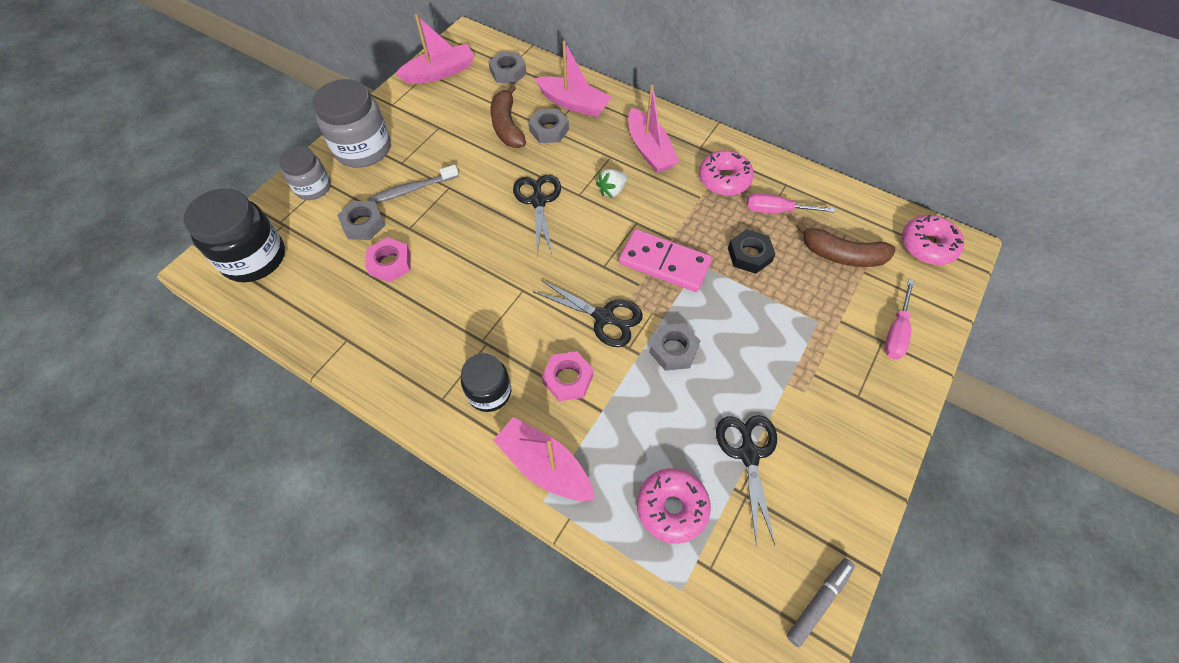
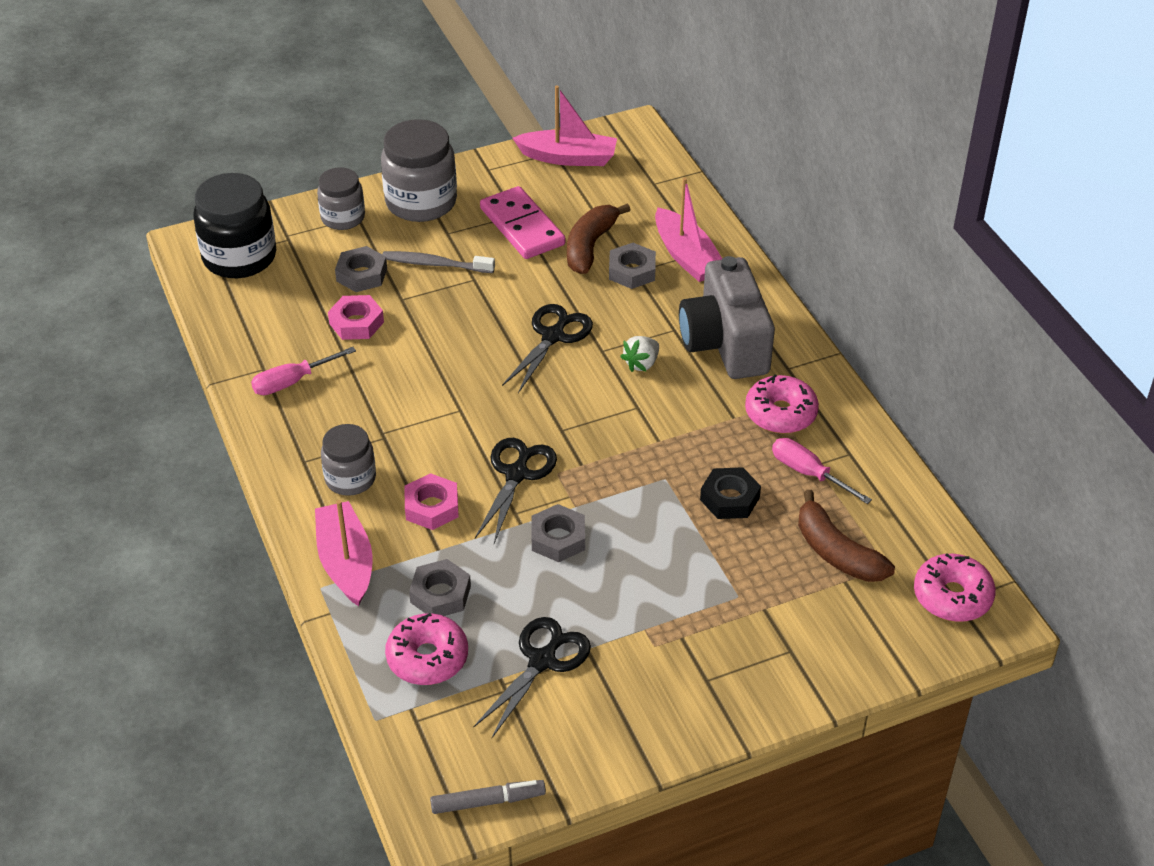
camera: 35 degrees right, 15 degrees down
(489, 392) = (350, 478): black jar -> grey jar
(508, 72) = (644, 189): grey nut -> grey nut (440, 594)
(603, 317) = (516, 474): black scissors -> black scissors turned 135 degrees counterclockwise
(612, 190) = (641, 364): white strawberry -> white strawberry turned 45 degrees counterclockwise
(649, 150) = (725, 343): pink boat -> grey camera
(664, 263) = (628, 459): pink domino -> pink domino (522, 227)
(896, 332) = (815, 651): pink screwdriver -> pink screwdriver (293, 381)

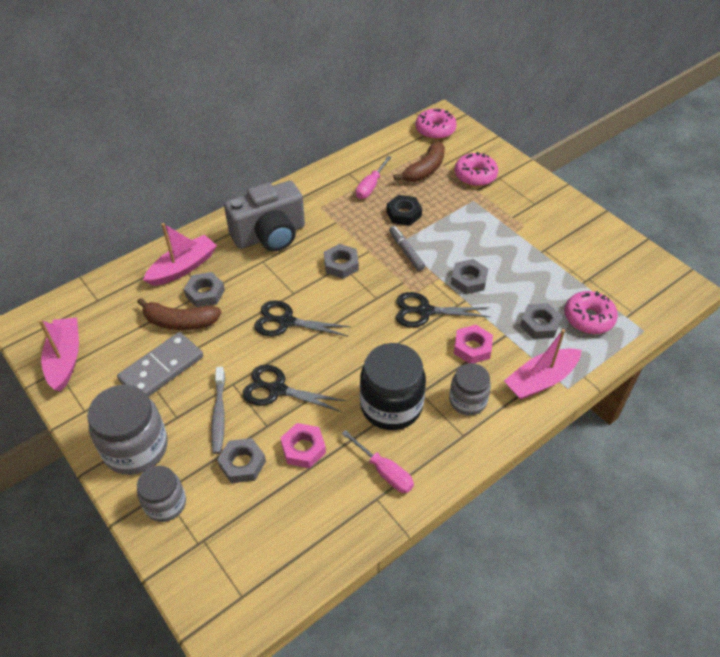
camera: 105 degrees left, 5 degrees up
(239, 257) = (237, 574): black jar -> black jar (391, 406)
(488, 801) = (661, 269): grey marker -> grey marker (406, 251)
(522, 227) = (161, 368): pink domino -> grey domino
(542, 661) = (560, 268): black scissors -> black scissors (277, 390)
(639, 406) = (341, 265): none -> grey nut
(641, 364) = (301, 271): white strawberry -> none
(780, 413) = (326, 203): pink donut -> pink donut (475, 175)

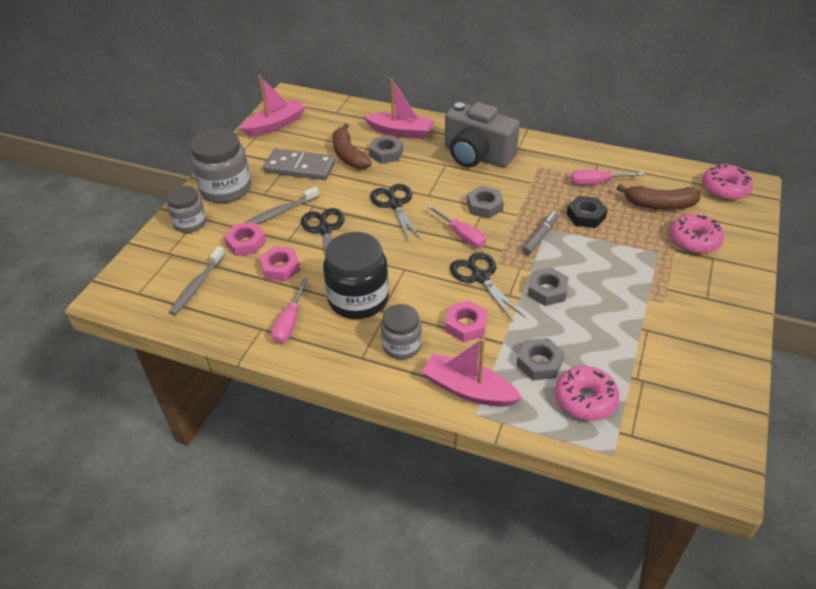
camera: 60 degrees right, 5 degrees down
(242, 463) = (246, 243): grey nut -> pink nut
(274, 532) = (197, 285): none -> grey toothbrush
(365, 297) = (462, 235): none -> pink screwdriver

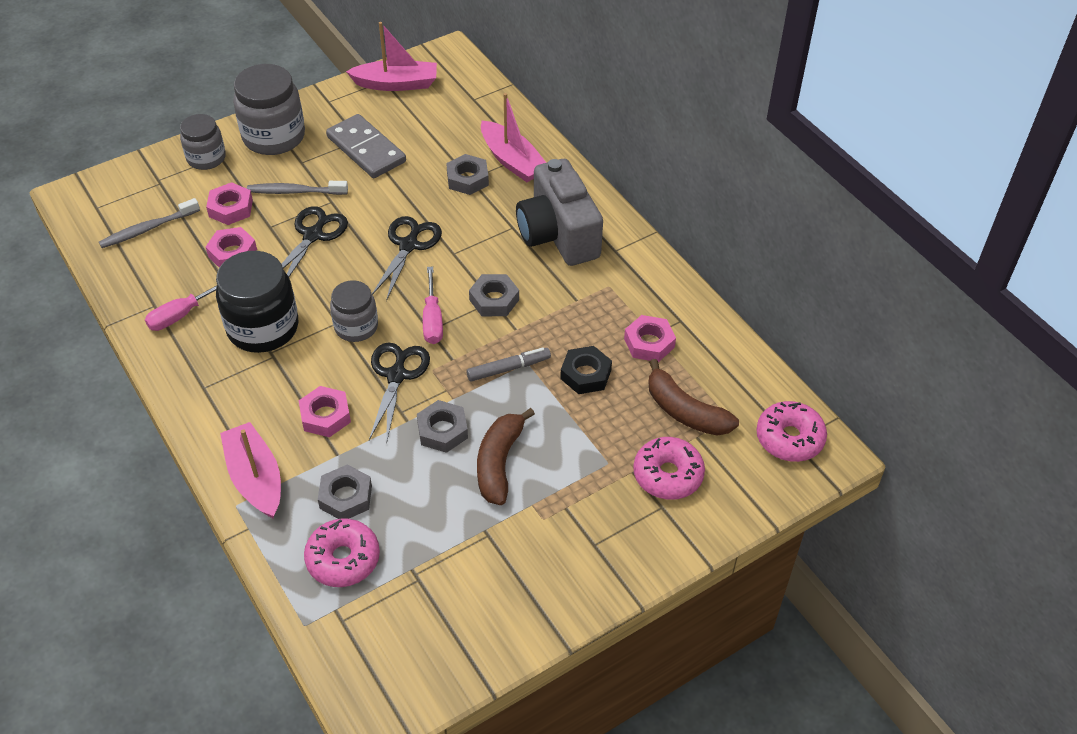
camera: 35 degrees right, 5 degrees up
(348, 155) = (428, 160): brown banana -> brown banana (499, 463)
(401, 345) = (248, 398): grey jar -> grey jar (356, 327)
(597, 182) = (649, 343): pink screwdriver -> pink nut

